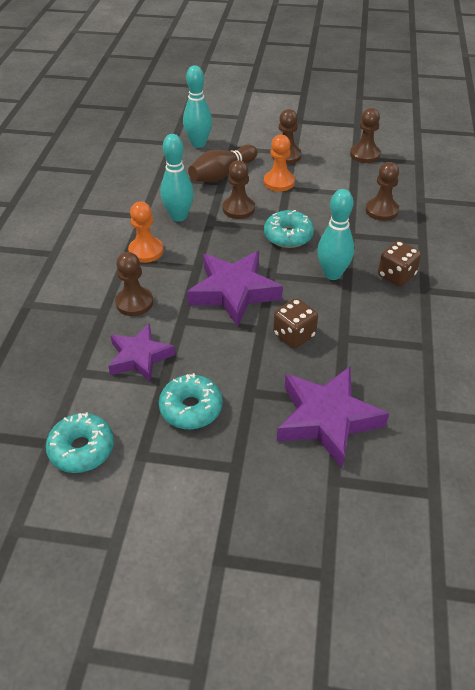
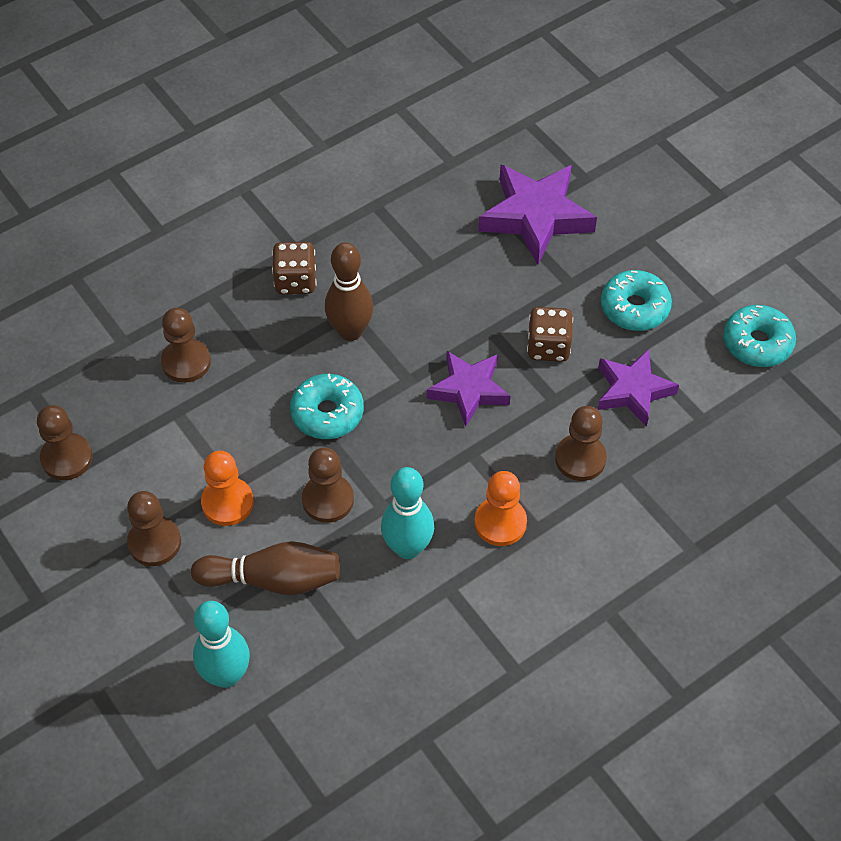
camera: 135 degrees left, 10 degrees up
(234, 292) = (469, 390): purple star -> purple star, size x0.66
(294, 335) = (470, 301): brown dice -> brown dice (548, 347)
(332, 274) = (350, 331): turquoise bowling pin -> brown bowling pin

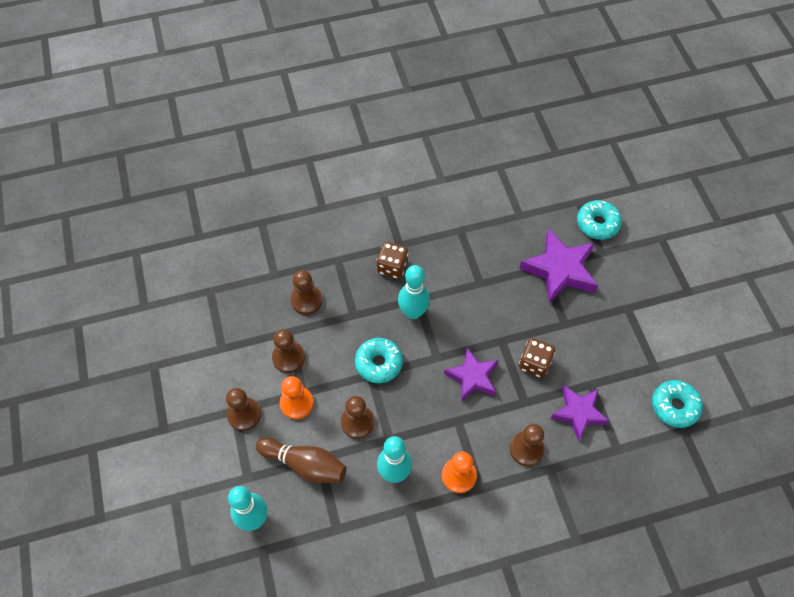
camera: 20 degrees right, 5 degrees up
(67, 458) = (214, 341): brown pawn -> brown pawn (288, 358)
(350, 331) = (413, 312): brown bowling pin -> turquoise bowling pin
(634, 308) = (601, 354): turquoise donut -> turquoise donut (597, 224)

